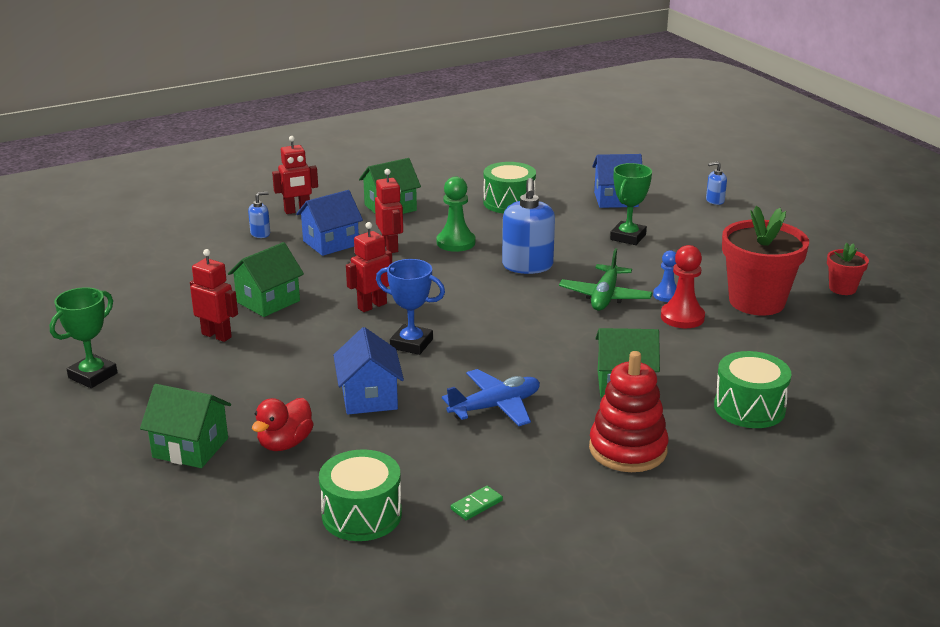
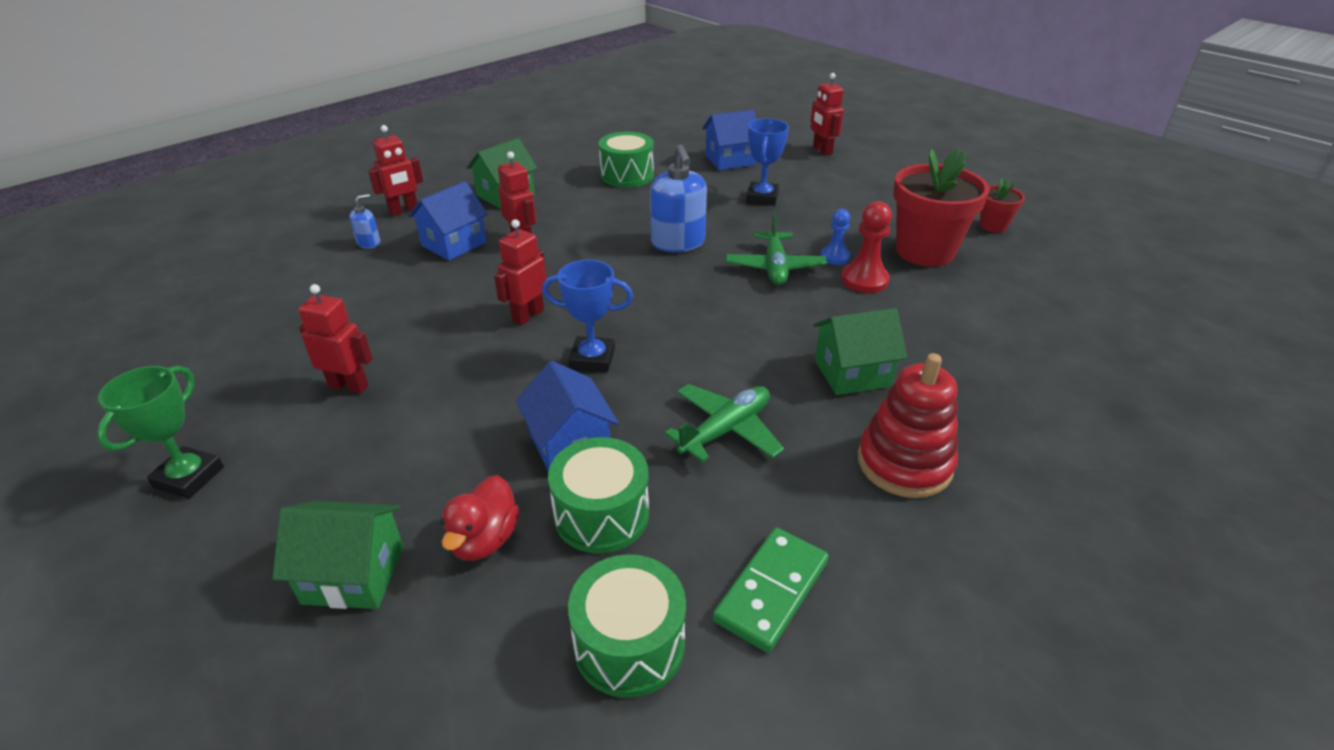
camera: 15 degrees left, 10 degrees up
(268, 301) = (402, 328): green house -> none
(456, 242) = (591, 226): green pawn -> none
(476, 505) = (771, 591): green domino -> green domino, size x1.96
(495, 407) = (725, 430): blue plane -> green plane
(628, 237) = (762, 198): green trophy -> blue trophy
(714, 200) = (822, 150): blue soap dispenser -> red robot
(749, 408) = (997, 381): green drum -> green drum (601, 514)

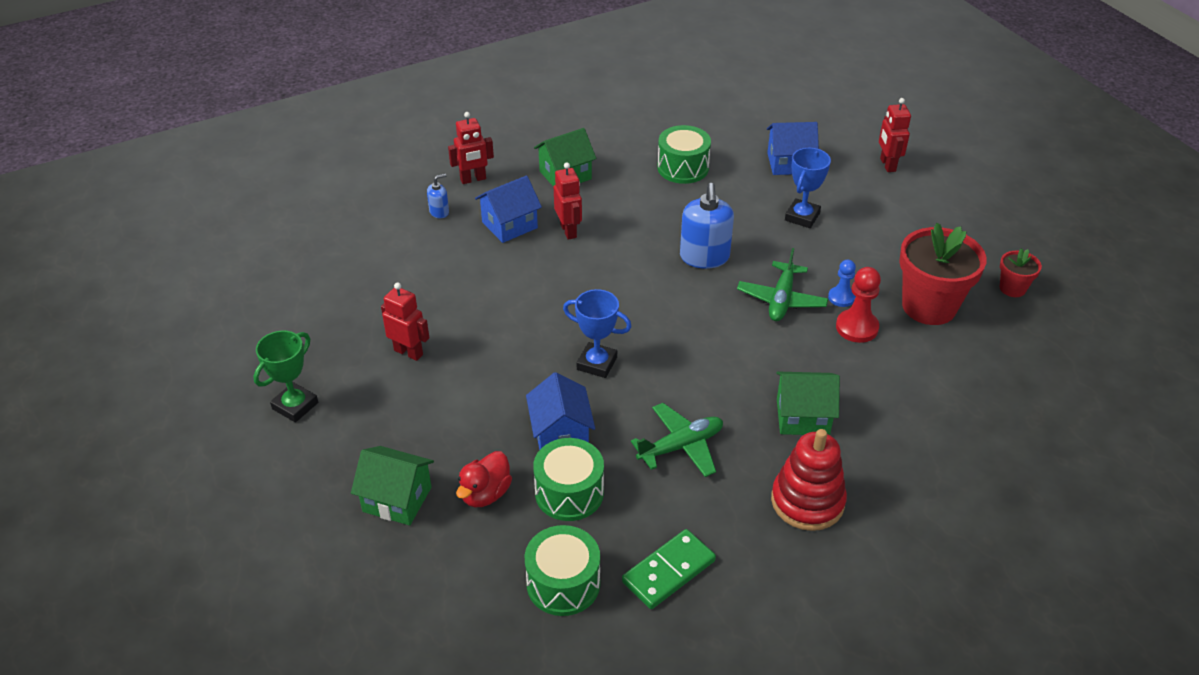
camera: 15 degrees right, 5 degrees up
(528, 316) = (555, 312): red robot -> none

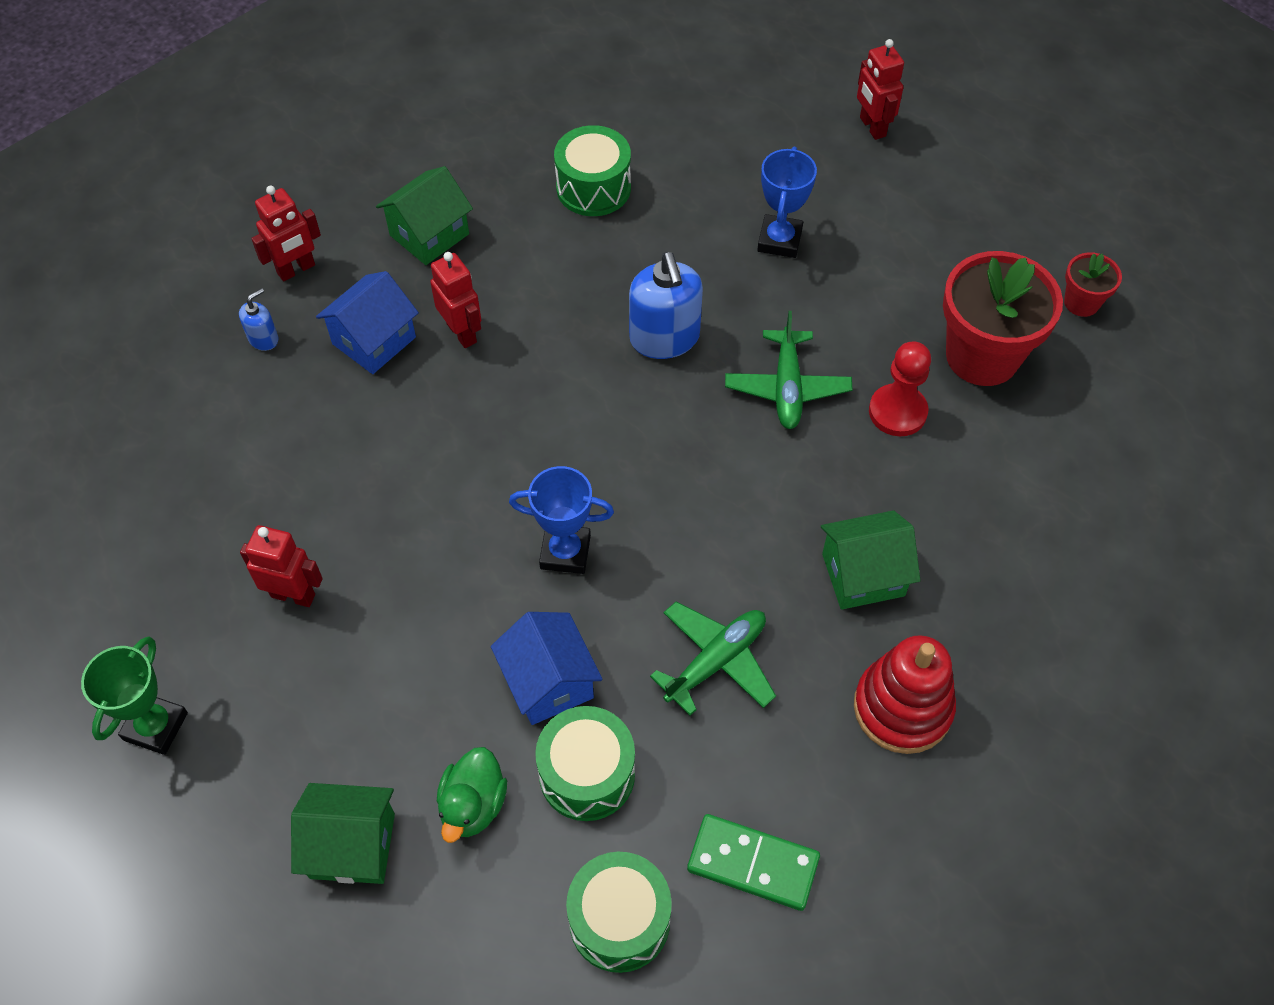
camera: 15 degrees left, 15 degrees up
(485, 494) = (473, 805): red duck -> green duck
(669, 571) = (753, 864): green domino -> green domino turned 75 degrees clockwise
(789, 163) = (738, 151): blue house -> none
(841, 297) = (865, 367): blue pawn -> none

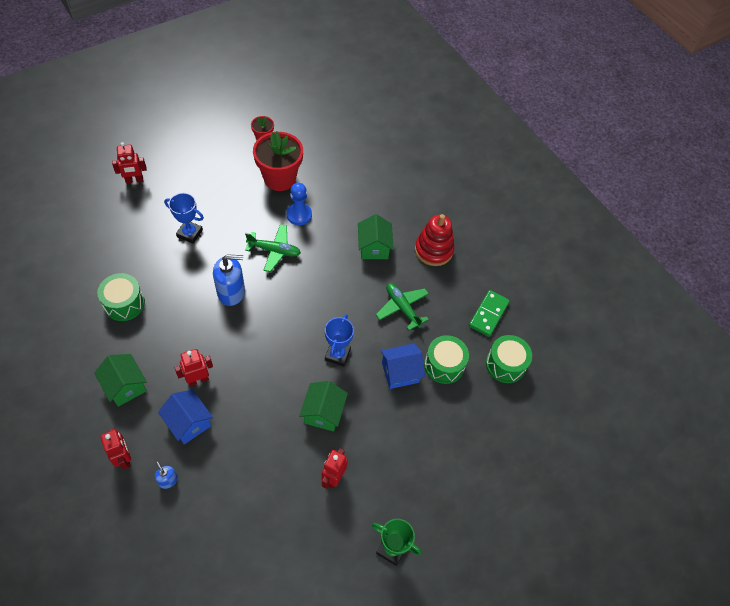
camera: 85 degrees left, 0 degrees up
(352, 846) = (463, 462): green house -> green house (323, 413)
(473, 805) = (451, 411): green duck -> none
(897, 412) = (299, 215): red pawn -> blue pawn

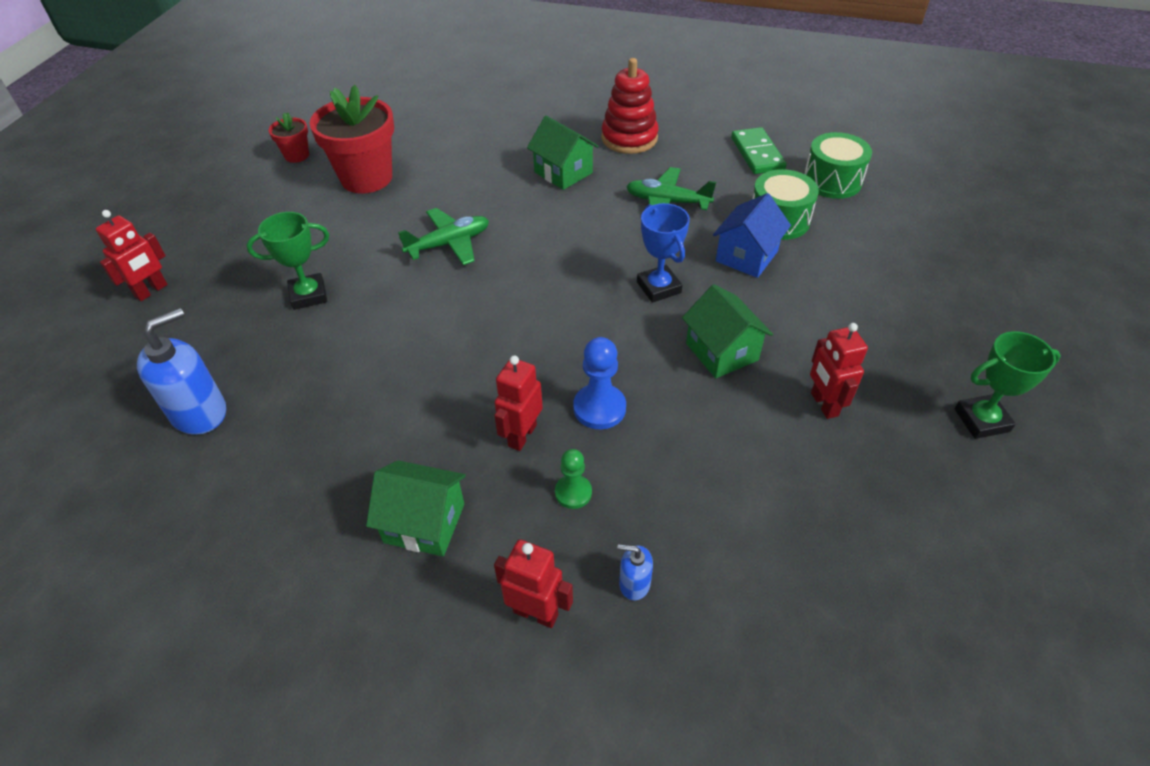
camera: 35 degrees left, 10 degrees down
(124, 303) = (300, 429): green drum -> none
(189, 423) = (573, 492): blue house -> green pawn
(190, 233) = (308, 295): blue trophy -> green trophy
(231, 292) = (445, 316): blue soap dispenser -> blue soap dispenser (199, 412)
(299, 215) = (435, 195): blue pawn -> blue pawn (599, 408)

